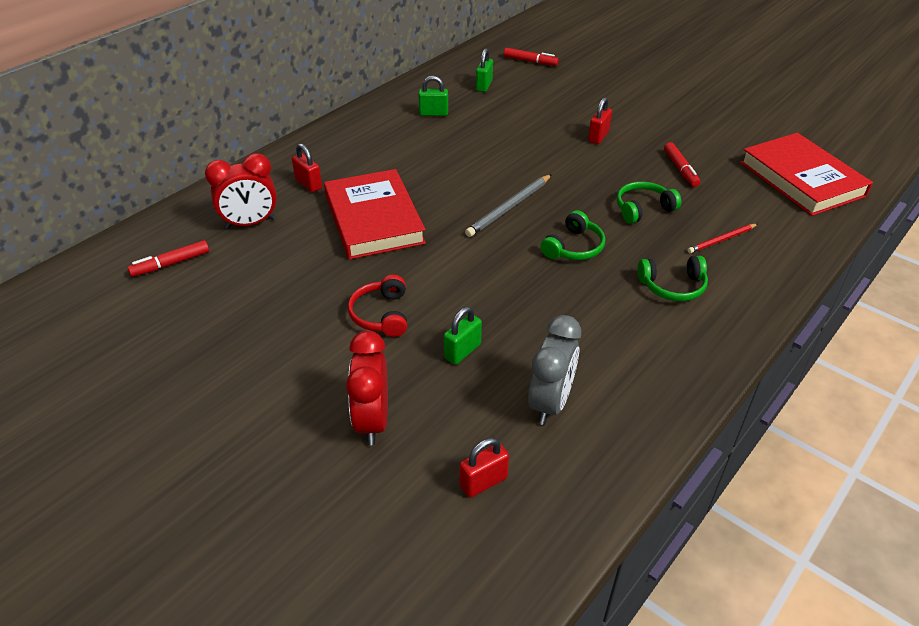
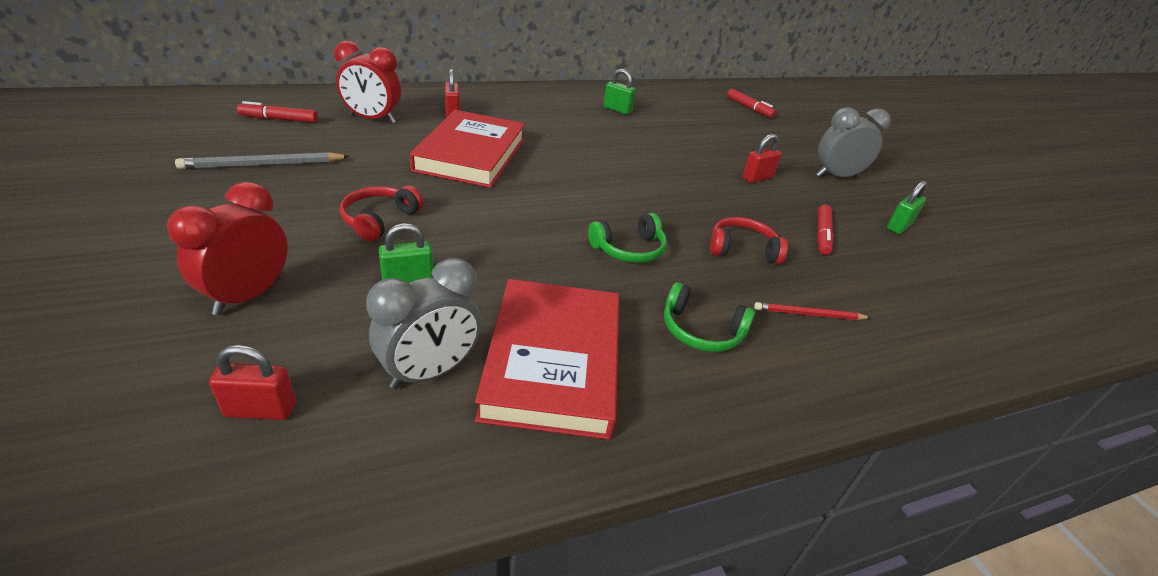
camera: 25 degrees right, 5 degrees down
(484, 86) = (686, 108): green padlock -> green padlock (899, 226)
(509, 207) = (603, 194): grey pencil -> grey pencil (264, 165)
(643, 209) = (742, 249): green headphones -> red headphones
(648, 108) = (836, 176): none -> grey clock
(801, 179) = (973, 301): red book -> red book (553, 361)

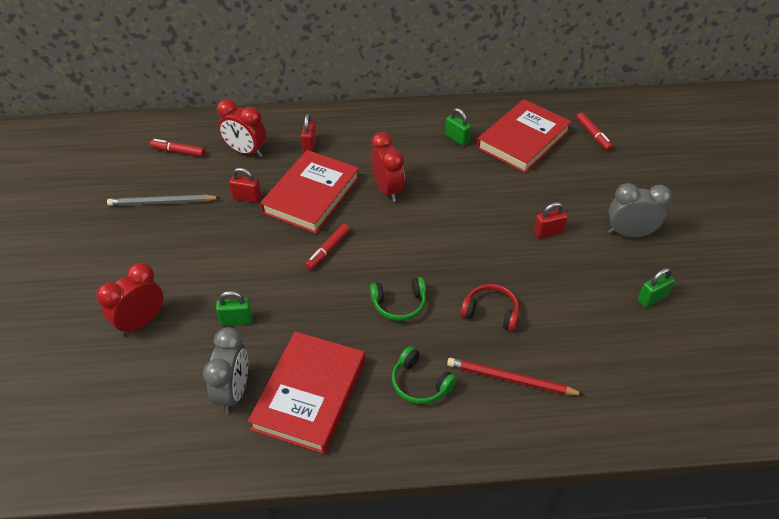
camera: 20 degrees right, 10 degrees up
(261, 410) = (139, 404): red padlock -> red padlock (247, 197)
(379, 220) = (229, 262): red headphones -> none
(430, 372) = (233, 392): grey clock -> grey clock turned 60 degrees counterclockwise
(561, 149) = (387, 190): none -> red clock
(685, 111) = (523, 140): none -> red book
(809, 314) = (511, 379): red pencil -> red pencil, size x1.55
(822, 235) = (571, 302): red marker -> red marker (328, 250)

